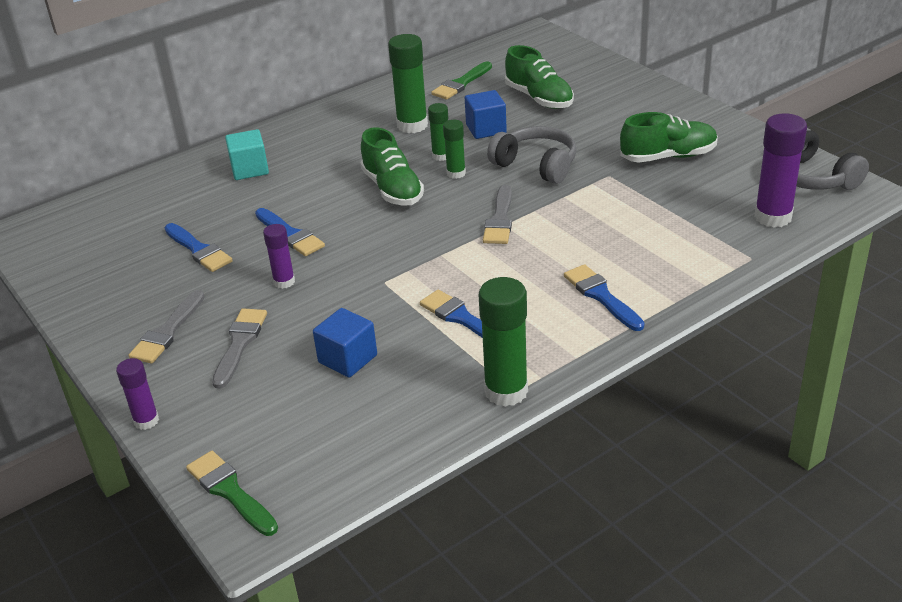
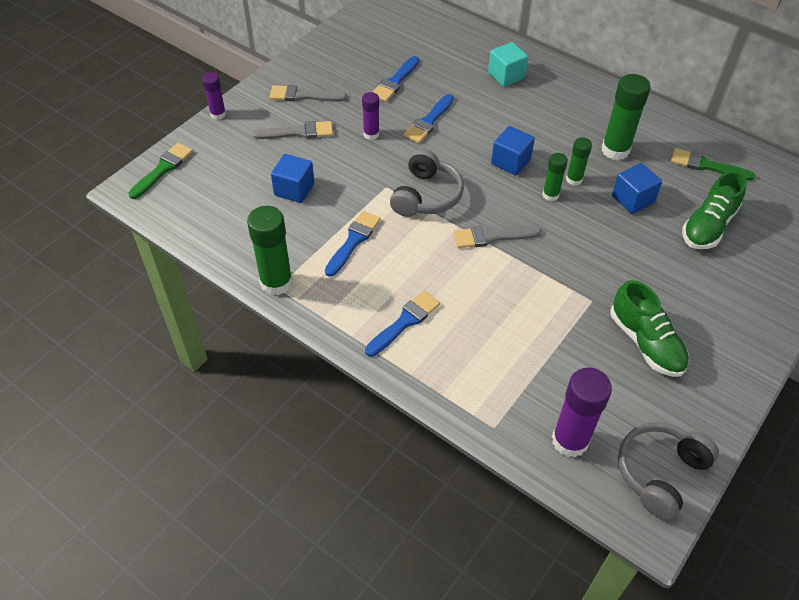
camera: 70 degrees right, 15 degrees up
(392, 189) = (510, 162): green shoe -> blue cube
(536, 165) = (586, 245): grey headphones -> grey headphones (426, 196)

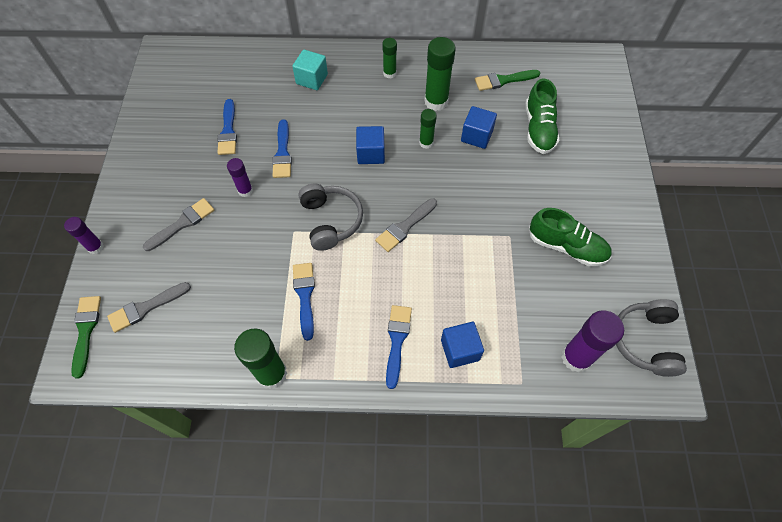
camera: 35 degrees left, 10 degrees up
(294, 189) = (220, 279): blue cube -> blue cube (460, 350)
(303, 96) = (159, 186): grey brush -> grey brush (146, 308)
(550, 195) = (419, 165): green glue stick -> green glue stick (389, 73)

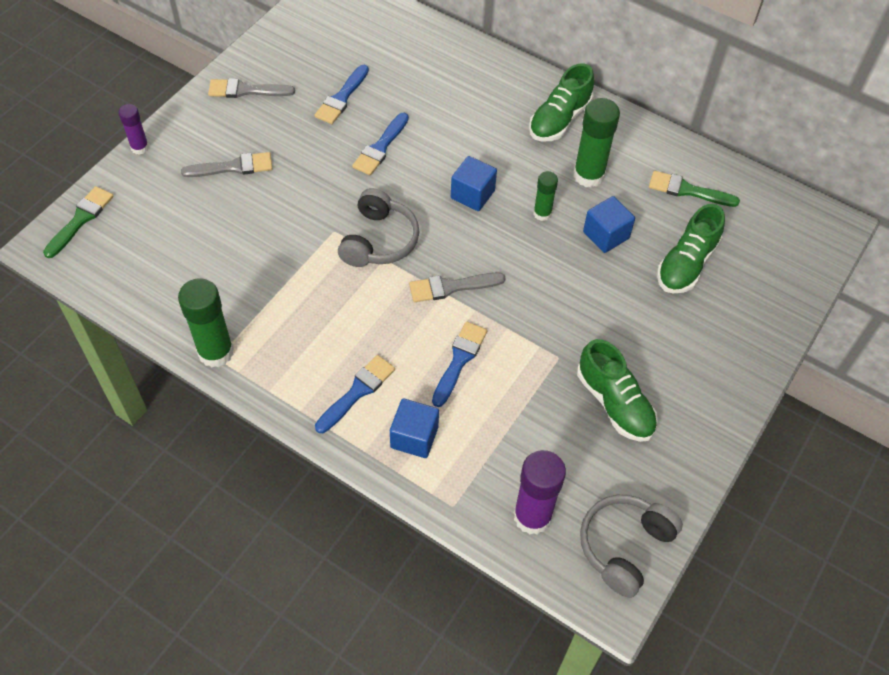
camera: 30 degrees right, 5 degrees down
(146, 308) = (146, 228): grey brush -> grey brush (246, 90)
(245, 190) = (316, 166): purple glue stick -> none
(305, 296) = (299, 298): blue brush -> blue brush (459, 360)
(312, 79) = (468, 85): turquoise cube -> none
(389, 73) = (559, 120): green glue stick -> green shoe

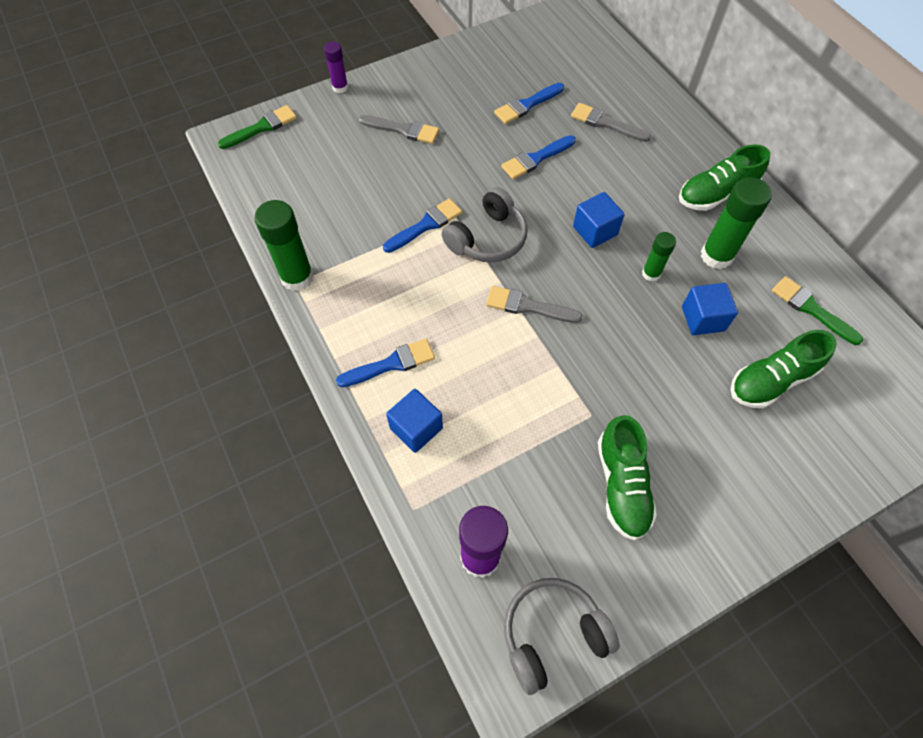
camera: 30 degrees right, 5 degrees up
(246, 90) = (450, 71): grey brush -> grey brush (605, 123)
(459, 360) = (497, 376): blue brush -> blue brush (426, 225)

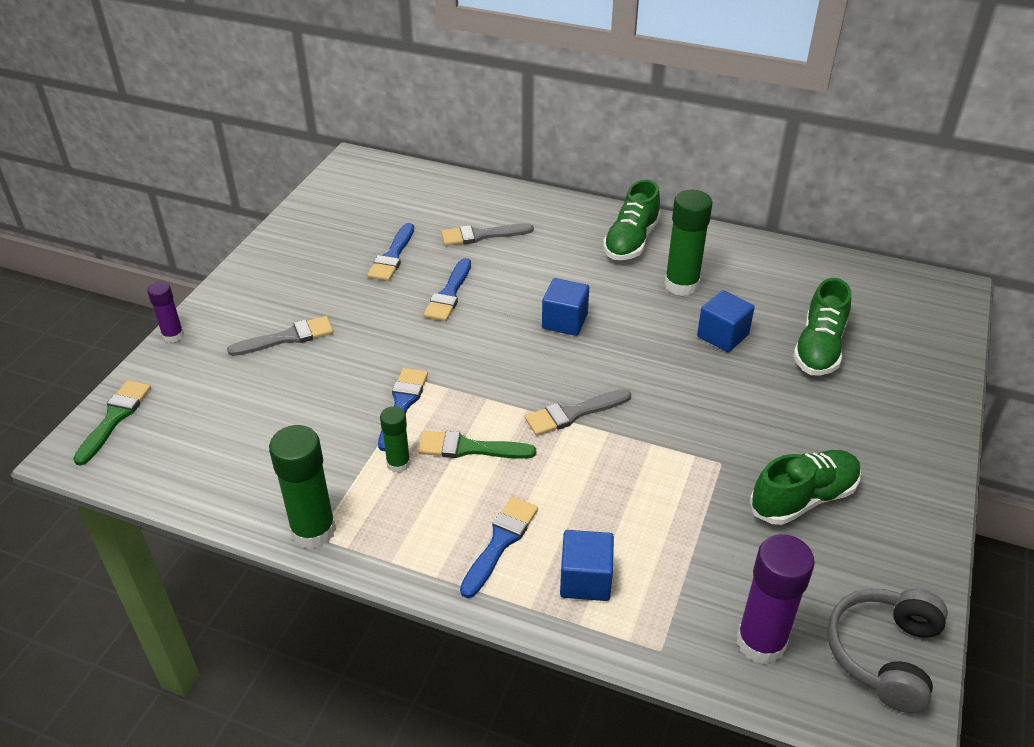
camera: 40 degrees left, 20 degrees down
(488, 238) = (476, 381): grey headphones -> none
(622, 485) = (803, 498): green shoe -> green shoe turned 75 degrees counterclockwise
(651, 274) = (646, 327): green glue stick -> green glue stick (398, 463)
(811, 309) = (789, 282): green brush -> green brush (469, 448)

